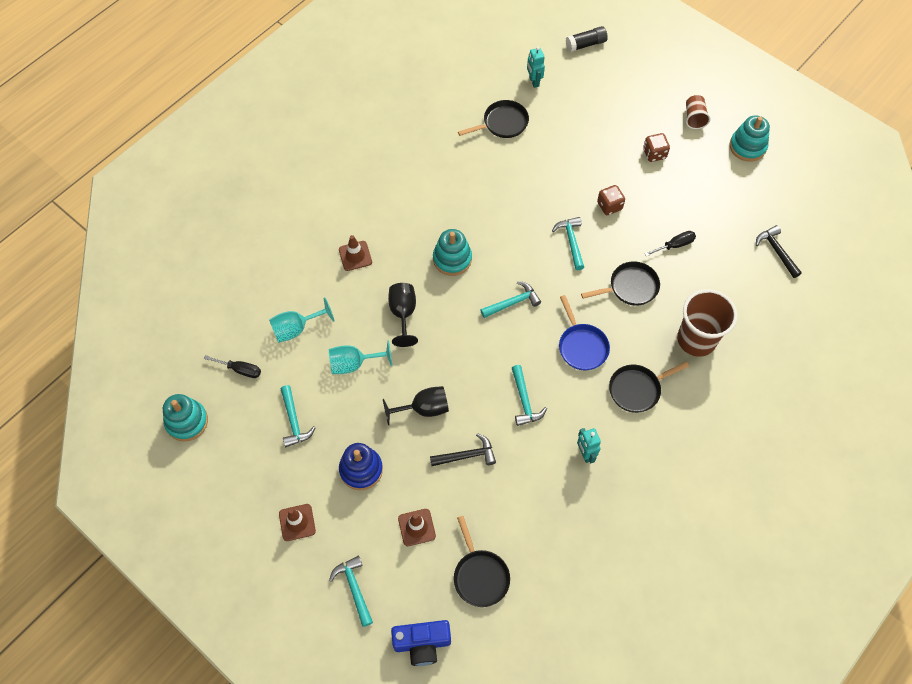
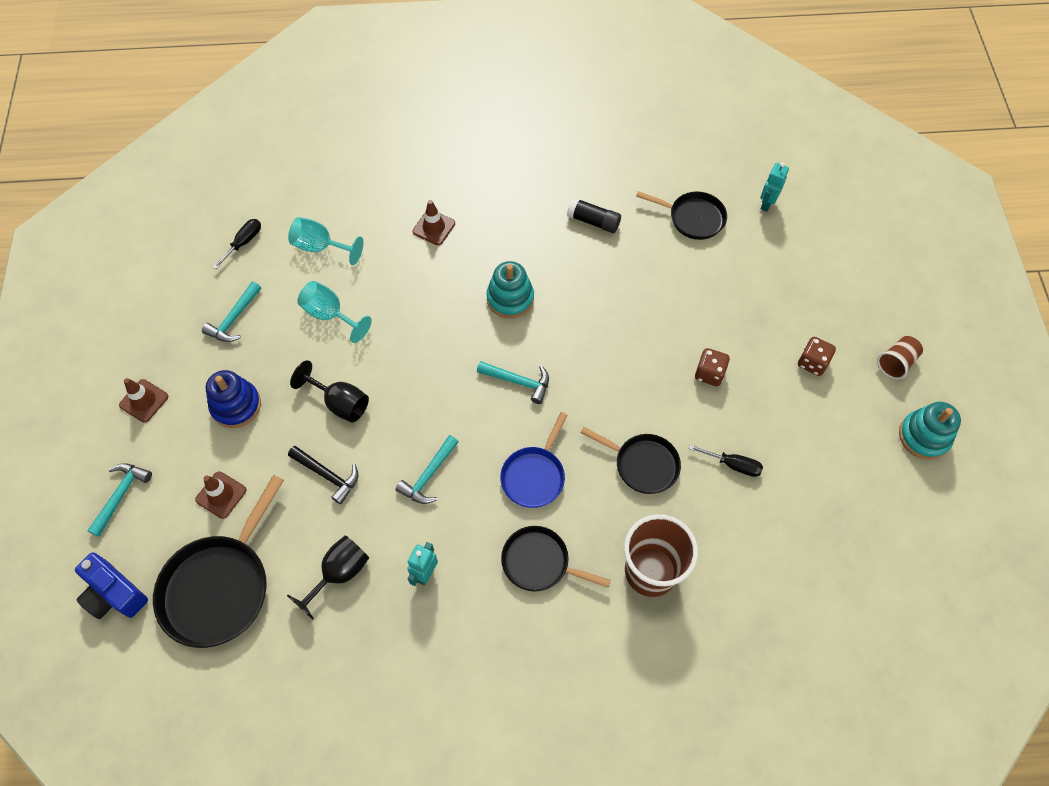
camera: 45 degrees right, 0 degrees up
(187, 421) = (162, 248): turquoise stacking toy -> none
(240, 370) = (244, 242): black screwdriver -> black screwdriver turned 120 degrees counterclockwise
(403, 314) = (416, 309): black goblet -> black goblet (339, 573)
(480, 575) = (220, 586): black pan -> black pan, size x1.64
(571, 242) = (634, 375): turquoise hammer -> none
(586, 44) = (859, 208): black glue stick -> black glue stick (593, 221)
(776, 251) = (836, 564): black hammer -> none

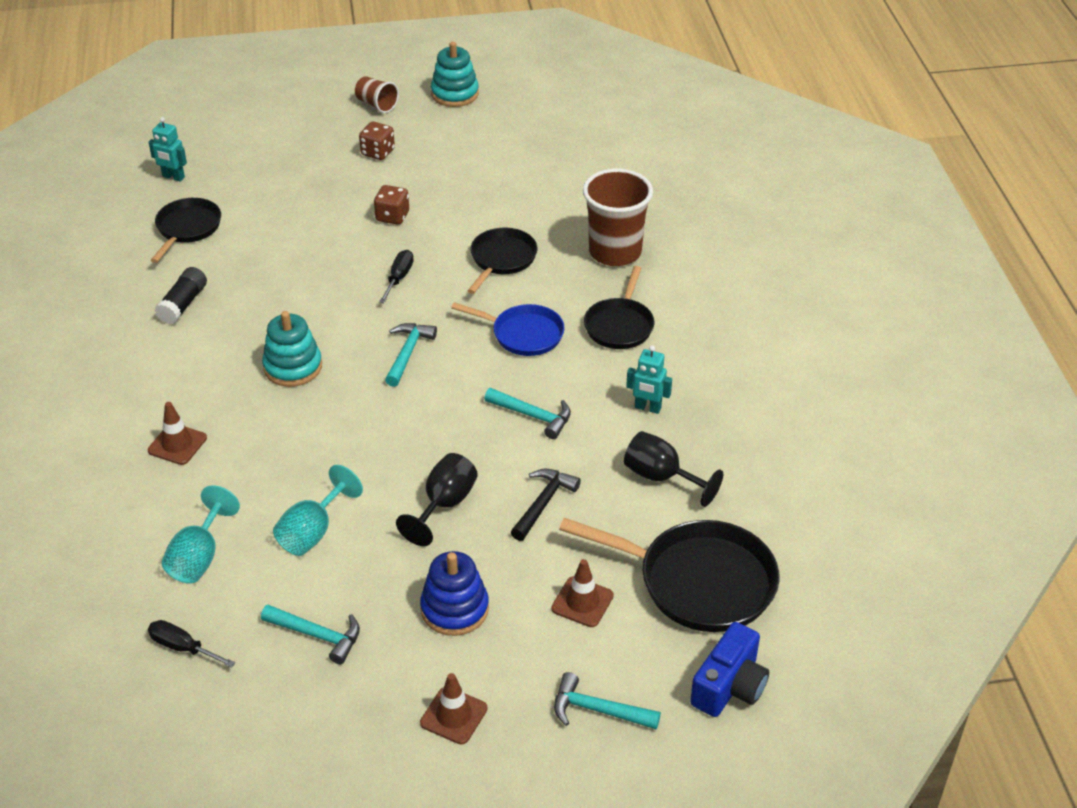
camera: 95 degrees left, 20 degrees down
(733, 465) = (495, 202): black screwdriver -> black screwdriver (399, 278)

